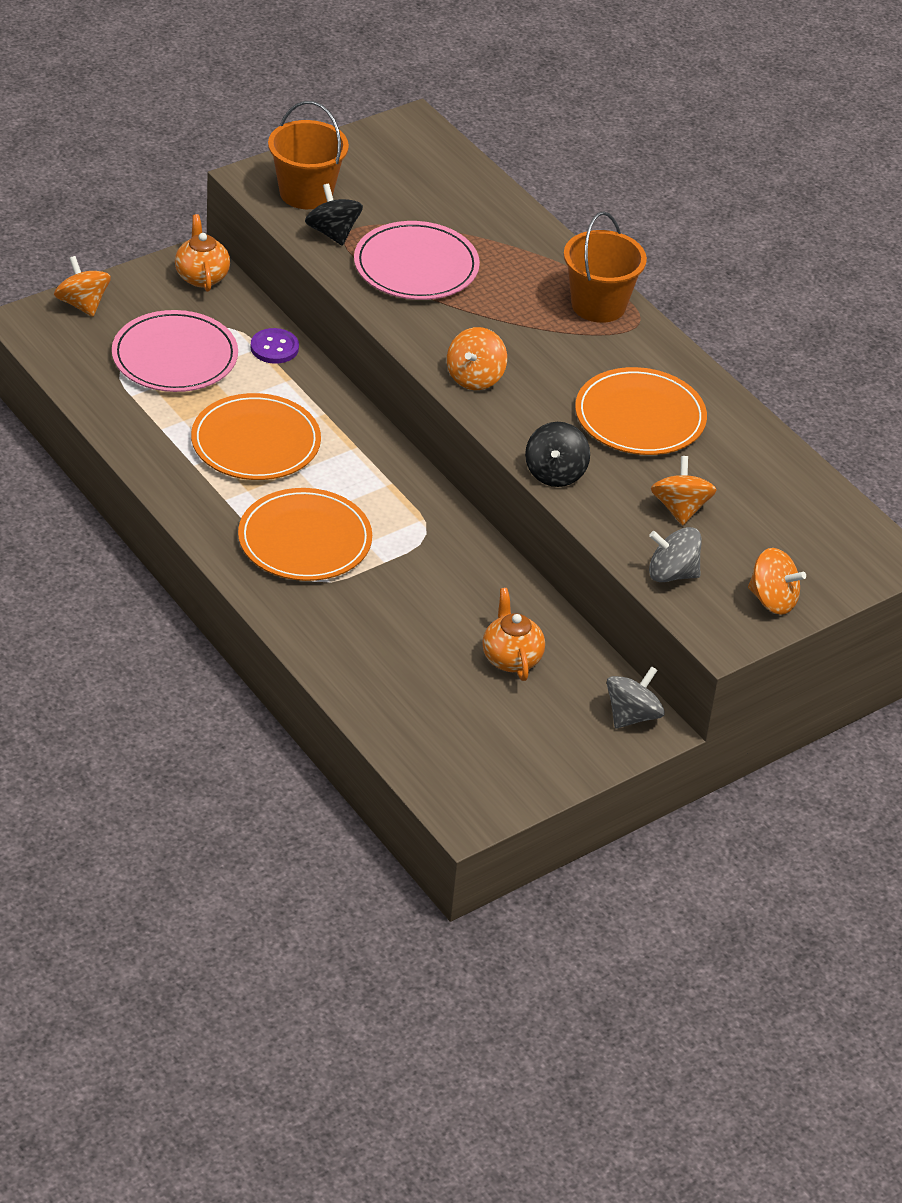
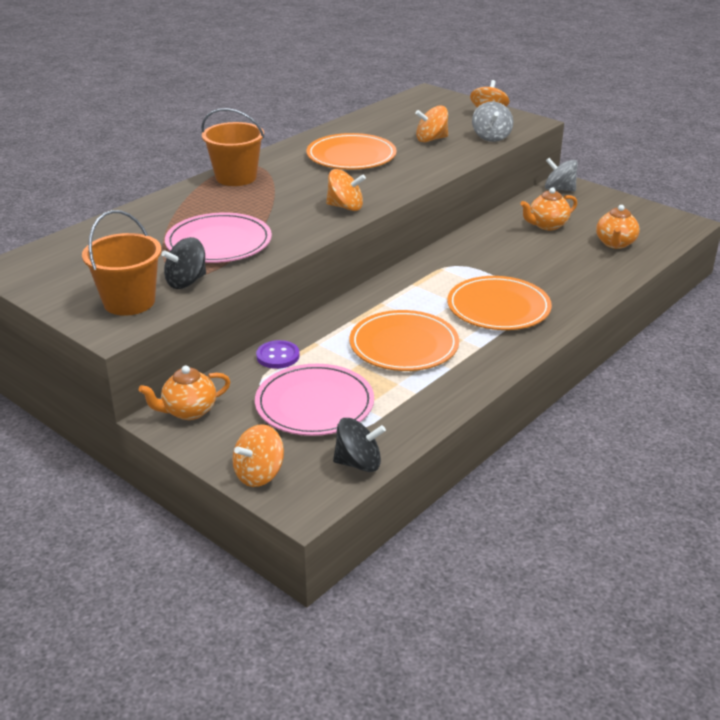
camera: 100 degrees left, 10 degrees down
(430, 709) = (615, 244): none -> orange teapot
(555, 473) = (428, 173): black spinning top -> black spinning top (358, 463)

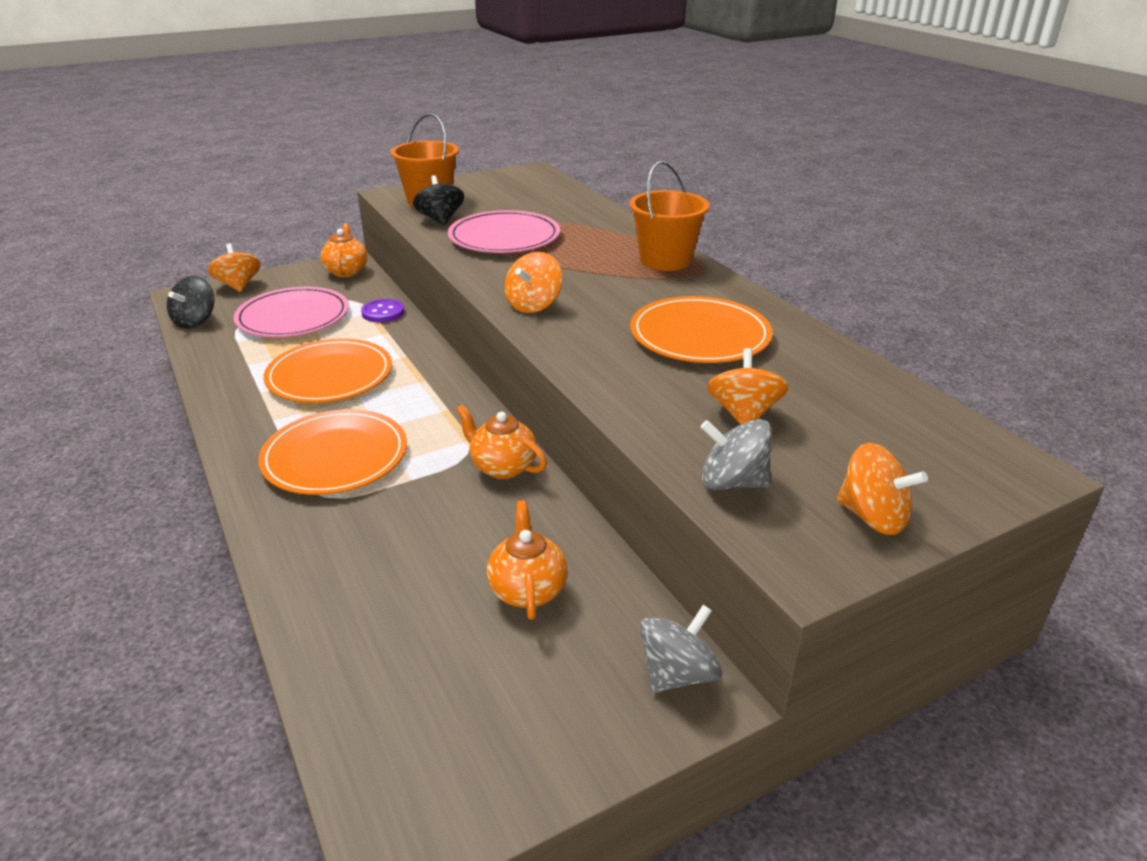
camera: 110 degrees right, 0 degrees up
(615, 244) = (401, 655): orange teapot -> orange teapot (502, 467)

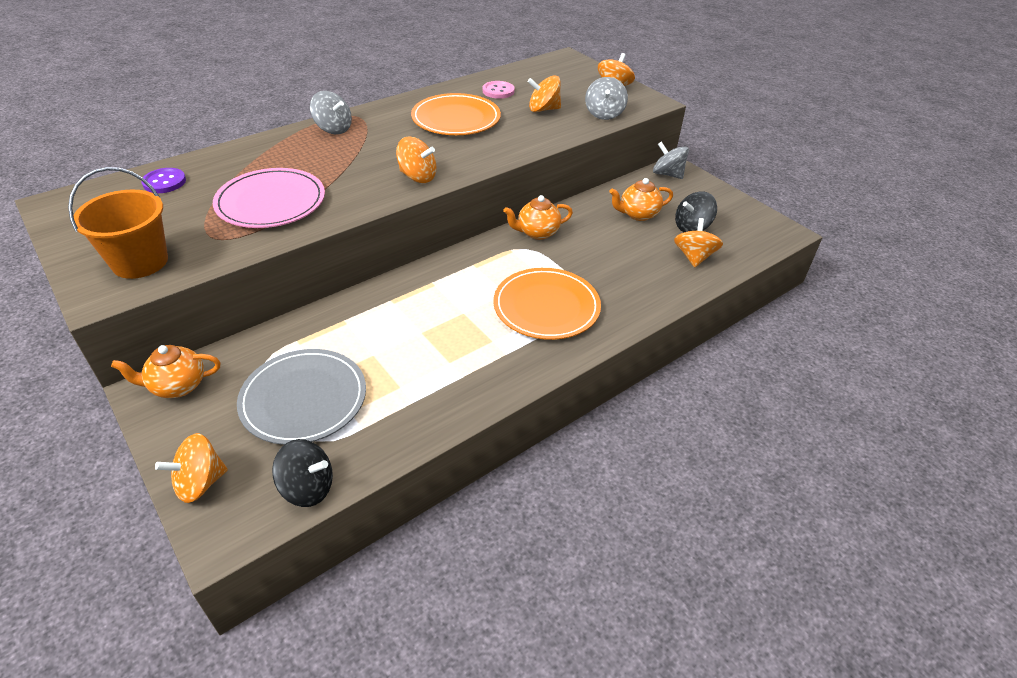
camera: 100 degrees left, 10 degrees up
(293, 317) = (303, 399): pink plate -> grey plate
(330, 375) = (429, 338): orange plate -> none
(373, 638) = (694, 257): none -> orange spinning top
(383, 312) = (299, 332): purple button -> purple button (164, 182)
(440, 219) = (210, 245): black spinning top -> black spinning top (692, 227)
(502, 467) = (537, 233): orange teapot -> orange teapot turned 45 degrees clockwise
(665, 260) = (333, 129): orange bucket -> grey spinning top
(811, 376) = (498, 91): none -> pink button

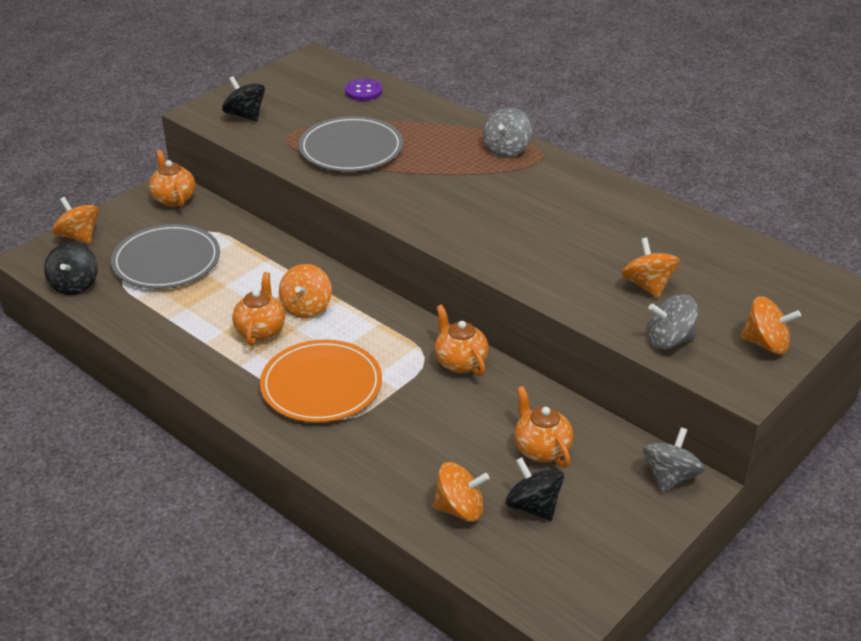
camera: 80 degrees right, 5 degrees down
(140, 262) = (245, 115): orange bucket -> black spinning top
(271, 202) = (351, 148): pink plate -> grey plate
(417, 177) = (431, 219): orange spinning top -> orange spinning top (306, 307)
(456, 118) = (578, 222): orange plate -> none
(458, 336) = (260, 330): none -> orange teapot
(498, 91) = (677, 242): pink button -> none

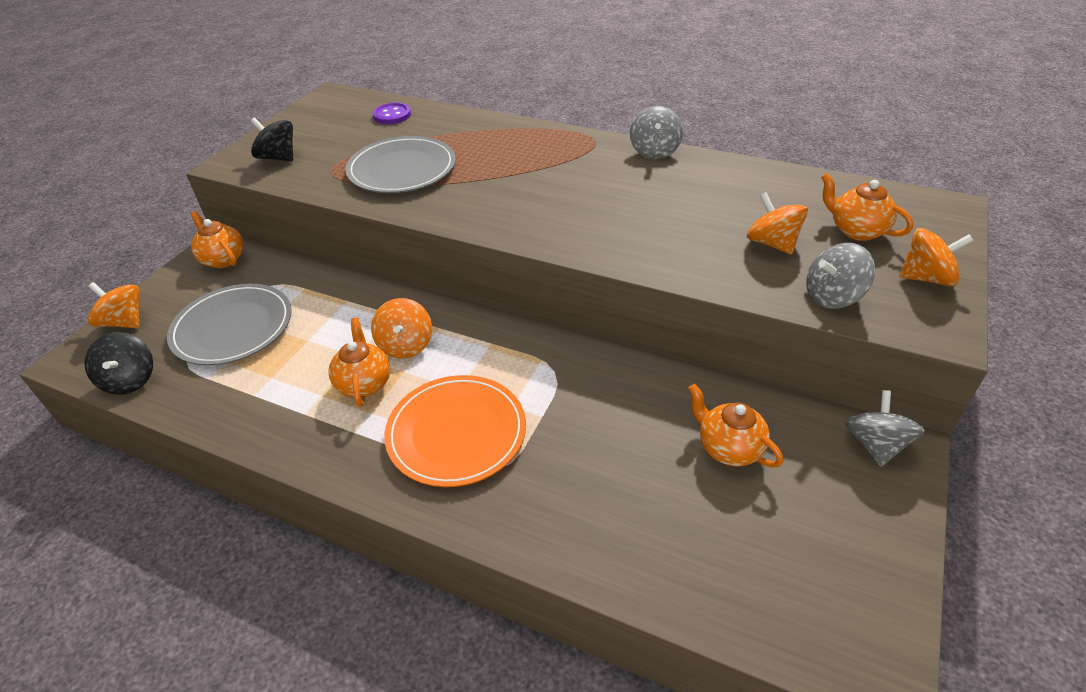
camera: 15 degrees left, 5 degrees up
(460, 362) = (594, 368): orange teapot -> orange teapot (856, 230)
(460, 509) = (681, 552): orange spinning top -> none
(506, 149) = (556, 141): grey spinning top -> grey spinning top (654, 151)
(533, 506) = (759, 524): black spinning top -> none

